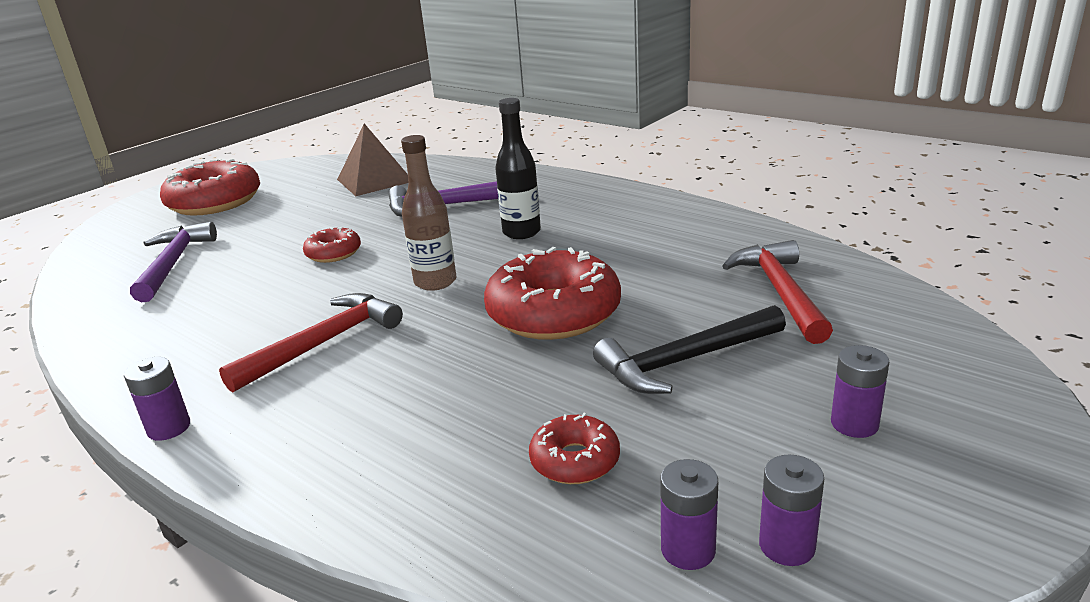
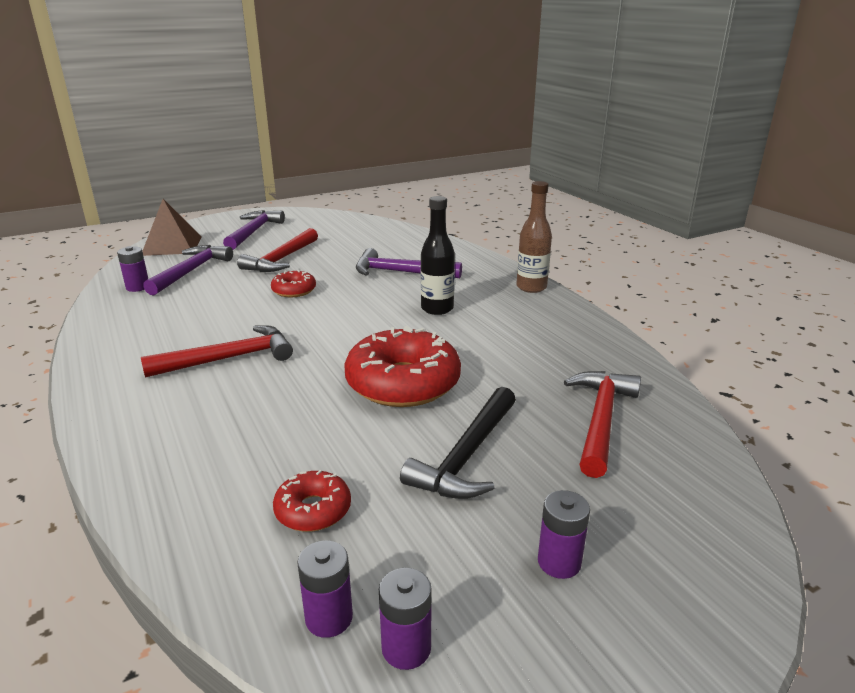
camera: 20 degrees right, 0 degrees up
(169, 428) = (89, 390): purple battery -> purple battery (138, 287)
(215, 202) = (253, 232): red donut -> purple hammer
(284, 224) = (282, 259): none -> red hammer
(374, 180) = (369, 240): brown pyramid -> brown pyramid (172, 245)
(435, 282) = (341, 332): brown bottle -> brown bottle (531, 287)
(685, 361) = (467, 456): black hammer -> black hammer turned 60 degrees counterclockwise

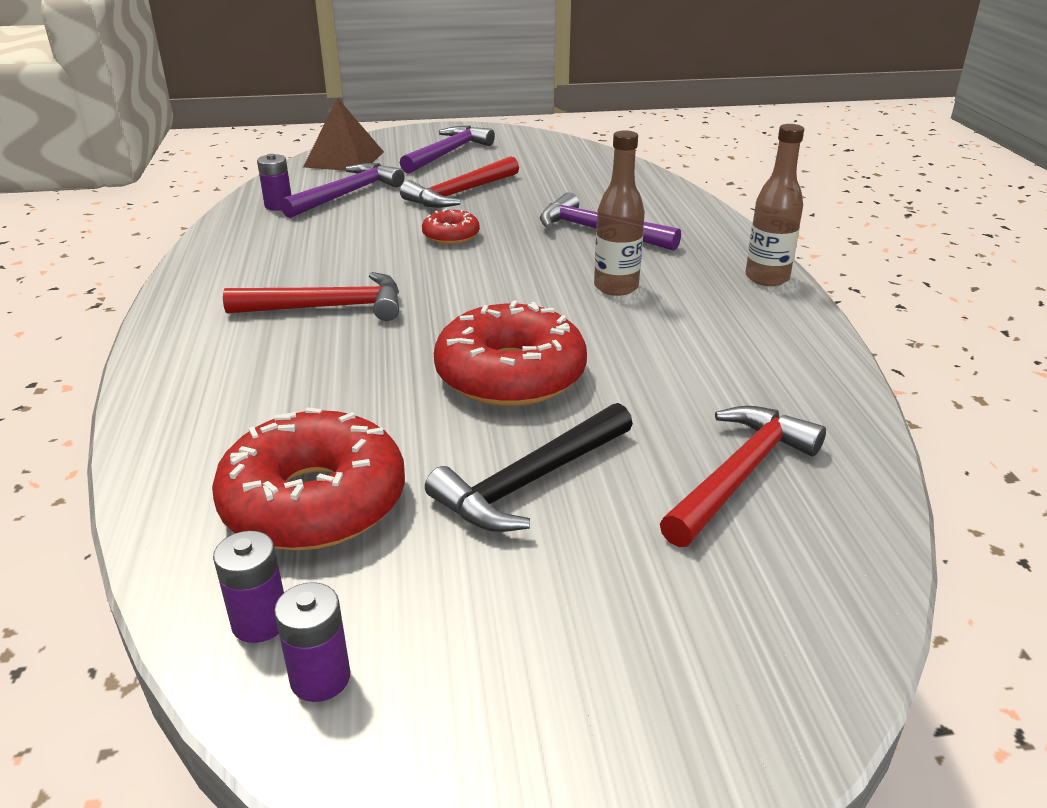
camera: 20 degrees right, 5 degrees up
(313, 510) = (314, 502): red donut -> red donut, size x1.98
(437, 309) = (616, 287): black bottle -> brown bottle
(559, 562) = (559, 636): purple battery -> none

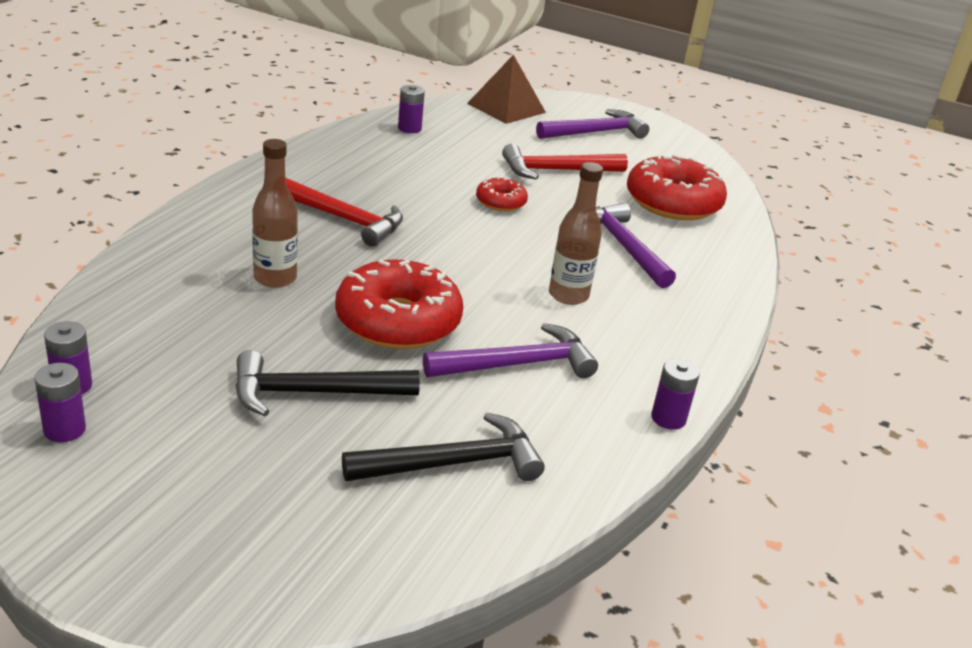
camera: 30 degrees right, 0 degrees up
(314, 502) = (178, 338): red donut -> red donut (673, 202)
(347, 194) = (469, 138): purple hammer -> purple hammer (517, 364)
(739, 475) = (453, 463): red hammer -> black hammer
(767, 278) = (707, 344): brown bottle -> brown bottle (275, 278)
(828, 347) = (668, 418): none -> purple battery

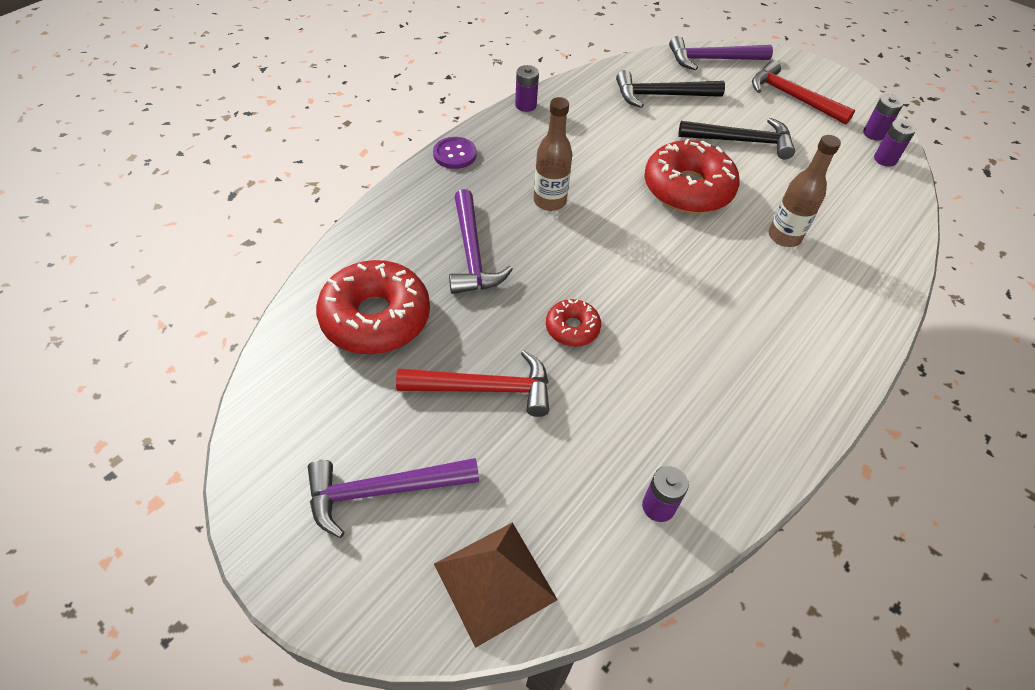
camera: 165 degrees left, 20 degrees up
(344, 219) = (735, 309): red hammer -> red hammer (792, 97)
(517, 364) = (609, 148): purple hammer -> purple hammer (712, 60)
(714, 338) = (455, 154): none -> purple button

